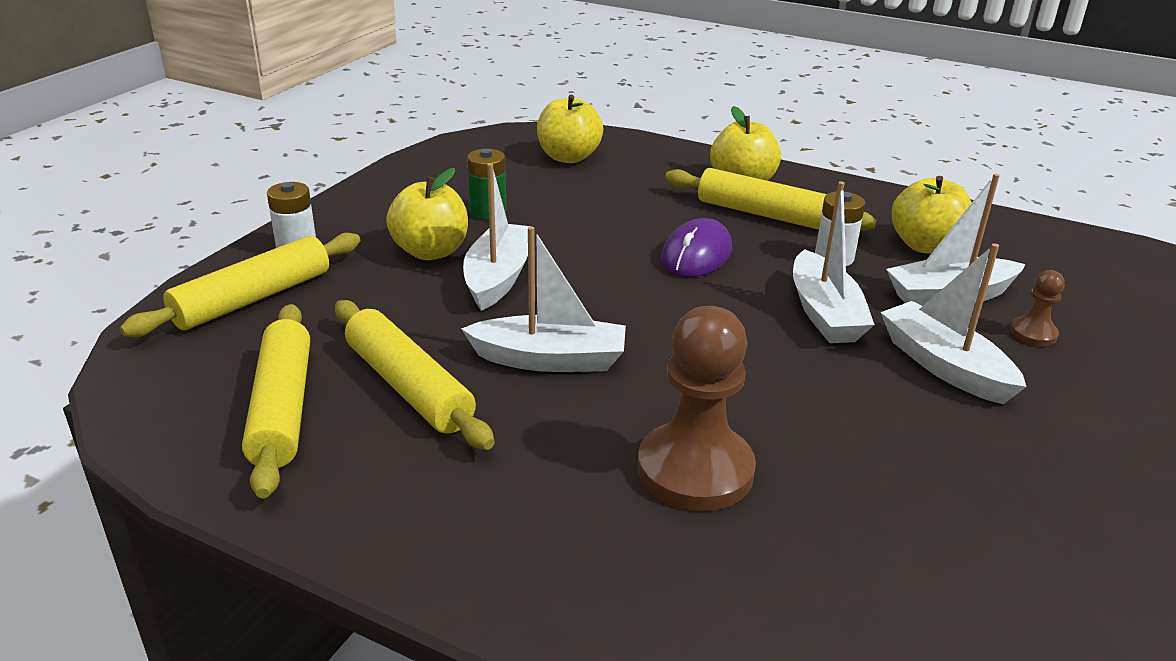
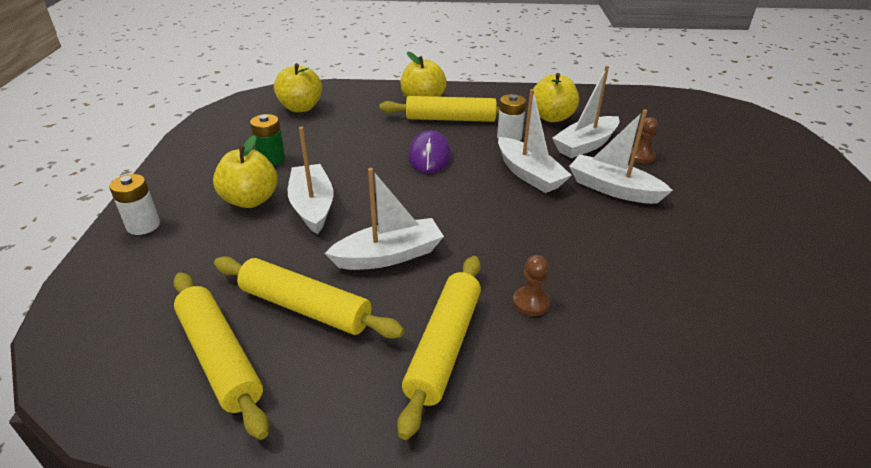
camera: 25 degrees left, 5 degrees up
(253, 298) = (133, 275): yellow rolling pin -> yellow rolling pin (444, 346)
(695, 470) = (530, 302): brown pawn -> brown pawn, size x0.47

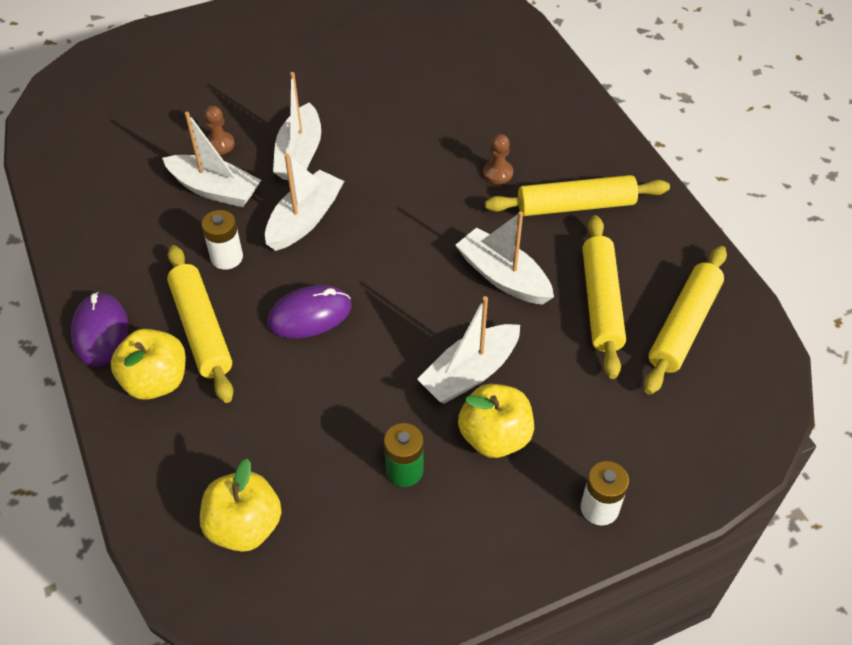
camera: 115 degrees left, 15 degrees up
(475, 92) = (100, 332): none -> purple mouse
(551, 117) = (153, 232): yellow apple -> none

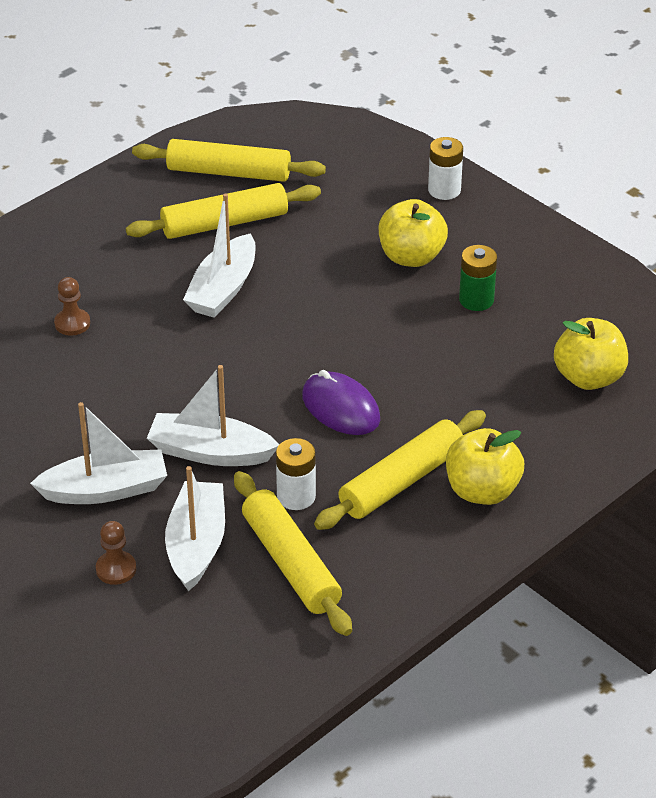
camera: 110 degrees left, 10 degrees down
(100, 332) = (448, 559): purple mouse -> none
(470, 373) = (351, 285): white boat -> none
(575, 206) = (100, 260): yellow rolling pin -> yellow rolling pin (291, 563)

